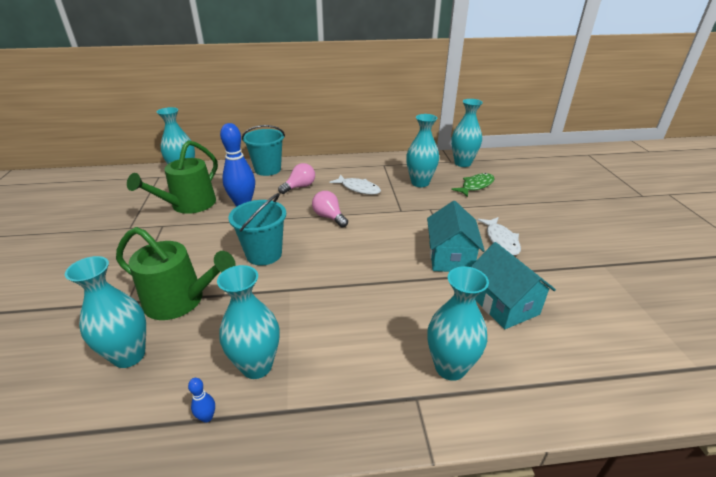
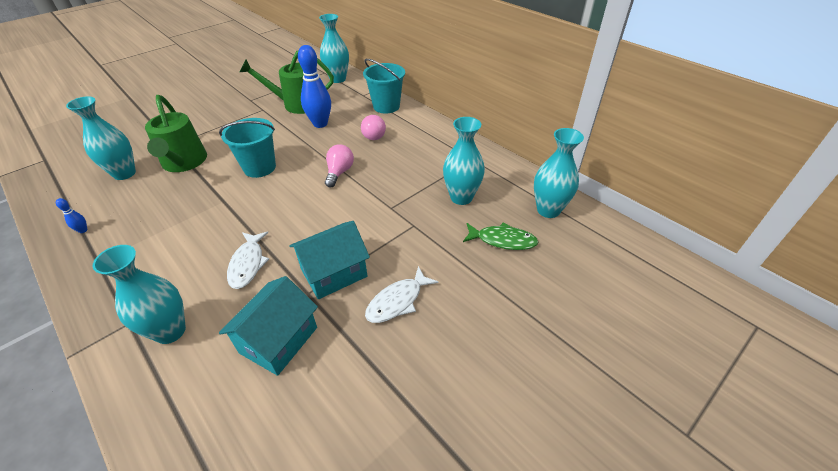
camera: 55 degrees right, 10 degrees up
(257, 366) = (134, 227): turquoise vase -> none
(299, 187) = (374, 135): pink light bulb -> pink light bulb turned 75 degrees clockwise
(358, 188) = (406, 165): white fish -> white fish (248, 264)

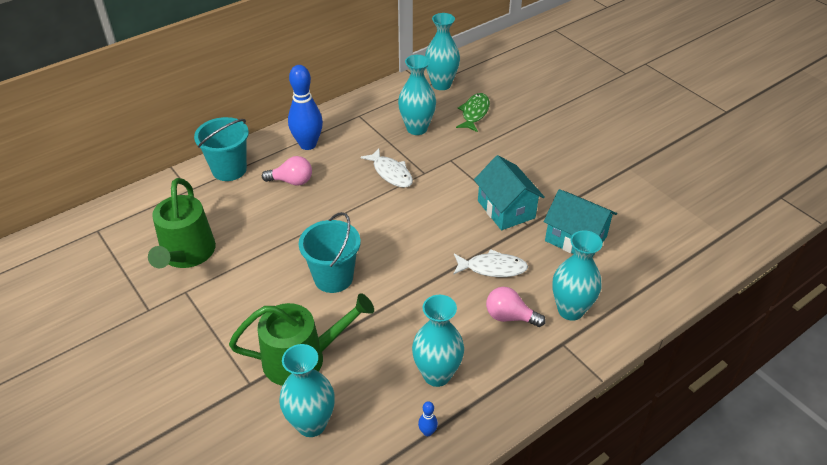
camera: 85 degrees left, 0 degrees up
(320, 124) = (249, 228): blue bowling pin -> blue bowling pin (308, 144)
(338, 79) = (129, 215): turquoise vase -> turquoise vase (437, 375)
(339, 172) = (359, 209): pink light bulb -> pink light bulb (509, 317)
(397, 301) = (537, 173): white fish -> white fish (391, 173)

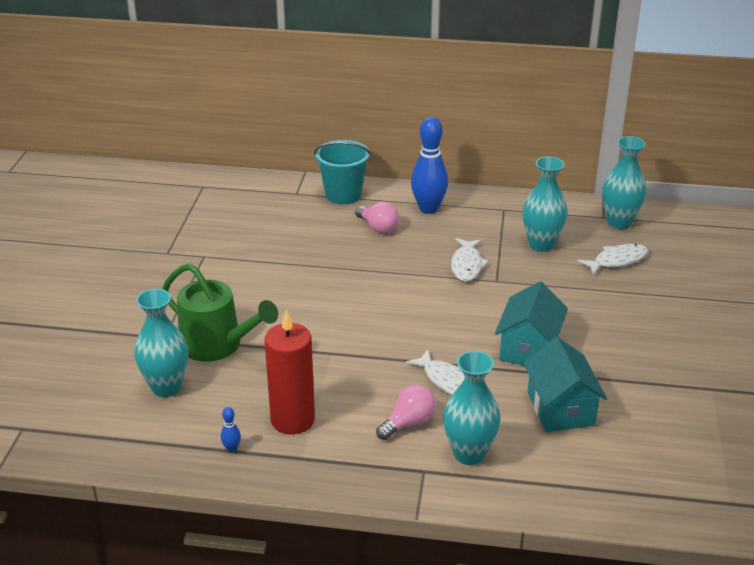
camera: 45 degrees right, 10 degrees down
(187, 254) = (237, 233): green watering can -> none
(333, 278) = (313, 309): turquoise bucket -> none
(437, 375) = (292, 420): turquoise vase -> red candle
(474, 113) = (617, 260): green fish -> white fish
(509, 317) = (408, 423): pink light bulb -> pink light bulb turned 75 degrees clockwise

